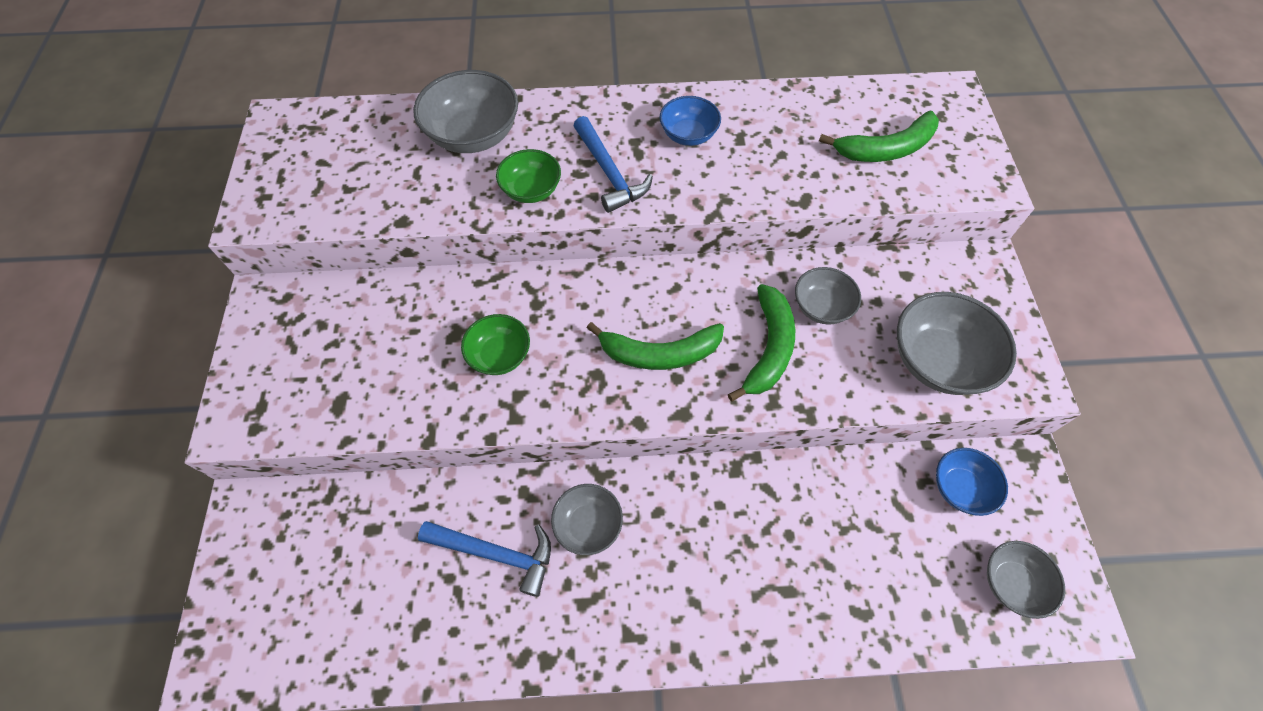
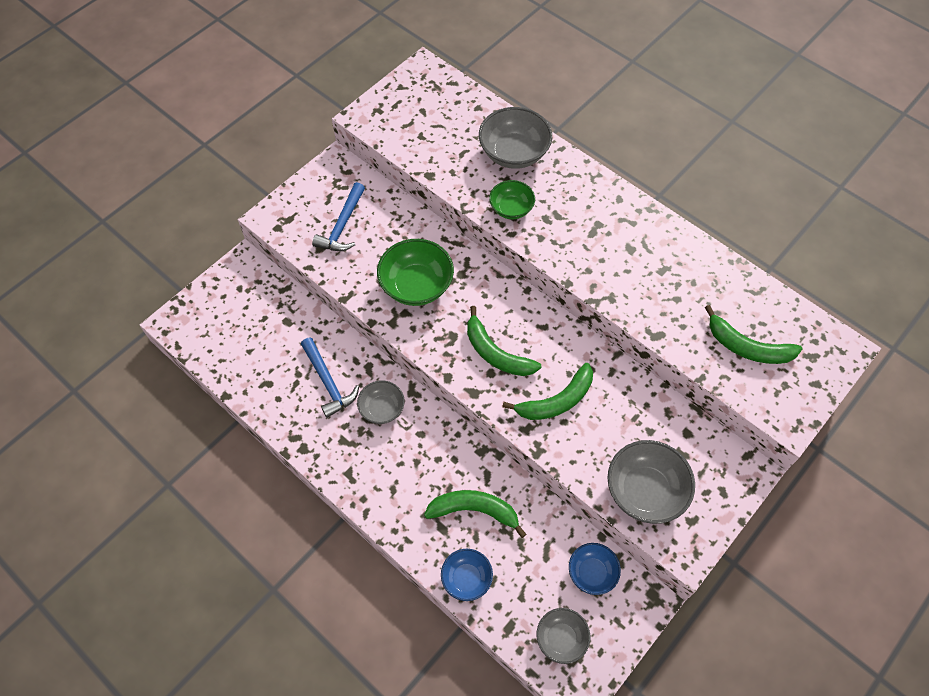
camera: 45 degrees right, 0 degrees up
(500, 355) = (416, 285): green bowl -> green bowl, size x1.65
(609, 173) = (563, 231): blue hammer -> blue hammer (342, 225)
(688, 135) = (634, 244): blue bowl -> blue bowl (466, 578)
(796, 538) = (474, 510): none -> green banana
(821, 307) = (613, 406): grey bowl -> none

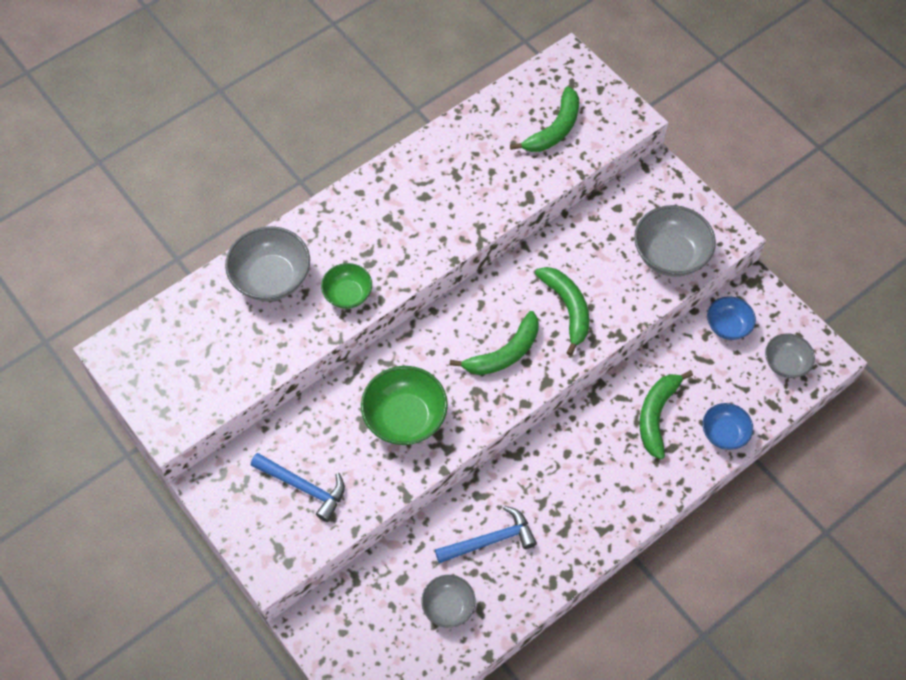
camera: 80 degrees left, 0 degrees up
(382, 409) = (532, 488): grey bowl -> grey bowl (448, 606)

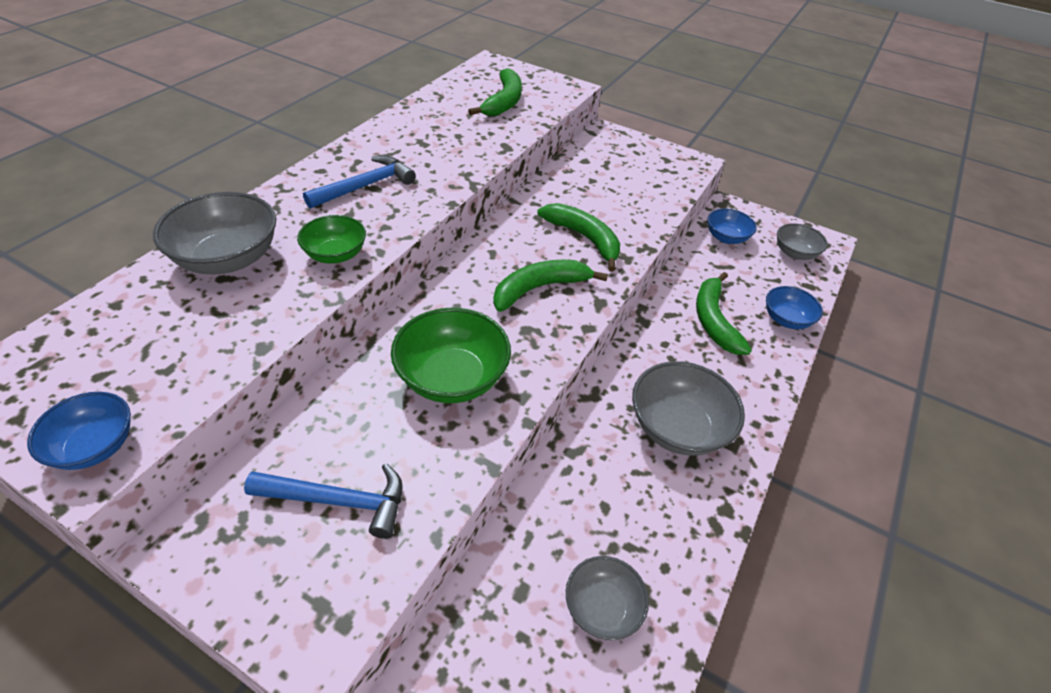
camera: 25 degrees left, 15 degrees down
(174, 415) = (95, 446): none -> blue bowl
(490, 540) = (613, 500): blue hammer -> blue hammer (365, 186)
(504, 353) = (539, 288): green banana -> green banana turned 150 degrees counterclockwise
(670, 255) = (653, 182): grey bowl -> grey bowl (678, 428)

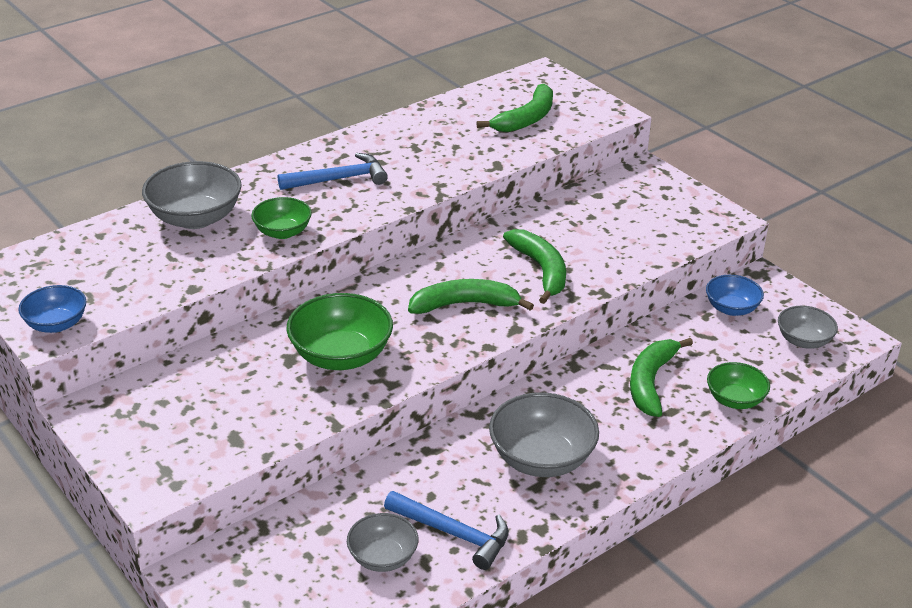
camera: 25 degrees right, 10 degrees down
(338, 501) = (207, 414): blue hammer -> blue hammer (453, 533)
(786, 319) = (735, 400): blue bowl -> green bowl

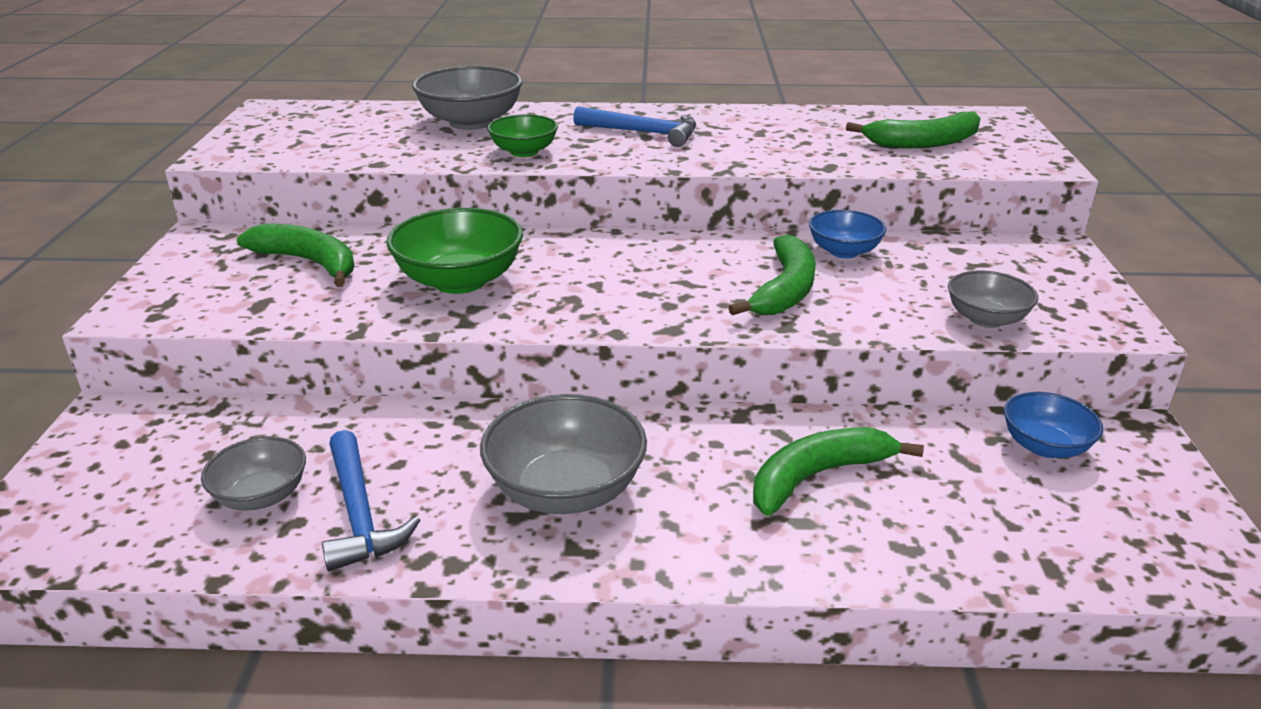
camera: 40 degrees right, 5 degrees down
(56, 324) = (238, 151): blue bowl -> blue bowl (844, 251)
(465, 304) = (651, 287): green banana -> green banana (309, 262)
(735, 400) = (917, 554): green bowl -> none
(803, 341) = (1124, 533): grey bowl -> grey bowl (986, 319)

